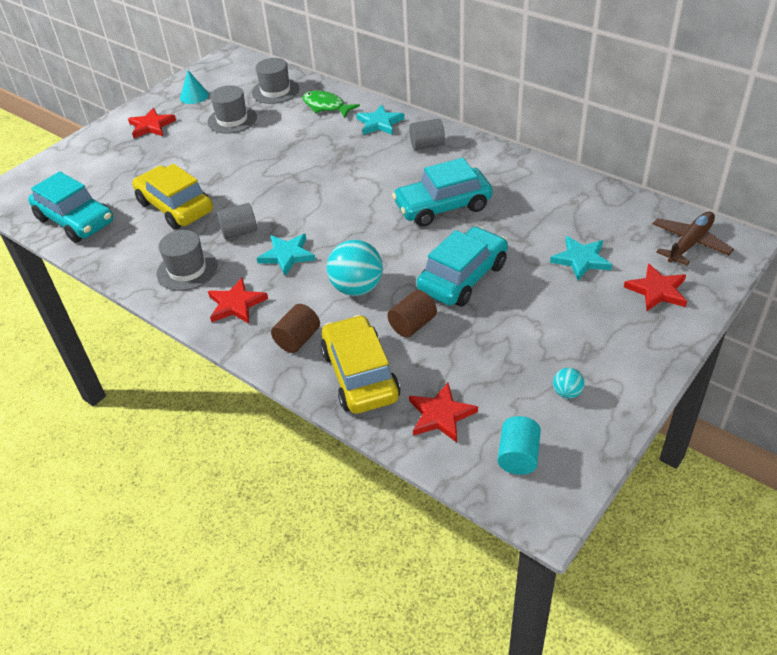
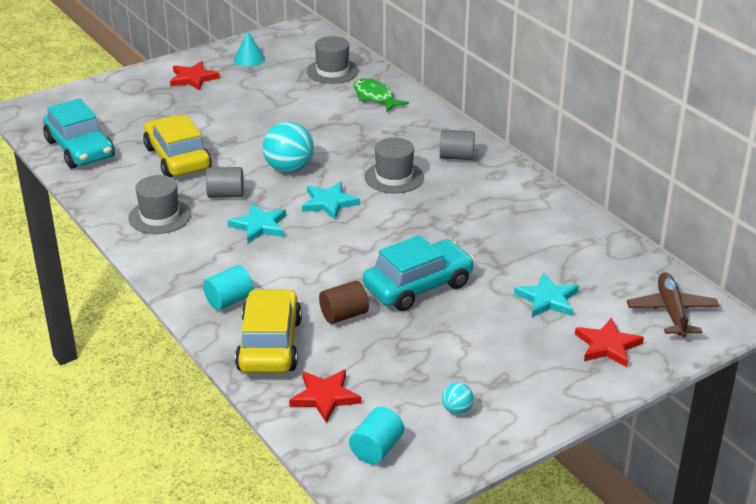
camera: 15 degrees right, 10 degrees down
(232, 120) = (274, 90): grey hat -> grey hat (394, 177)
(236, 304) = (188, 257): red star -> none
(298, 339) = (229, 300): brown cylinder -> turquoise cylinder
(357, 288) = (309, 270): turquoise ball -> turquoise ball (289, 169)
(379, 123) = (420, 125): turquoise star -> turquoise star (329, 203)
(443, 206) = (437, 218): turquoise car -> none
(689, 244) = (671, 312): brown plane -> brown plane turned 60 degrees counterclockwise

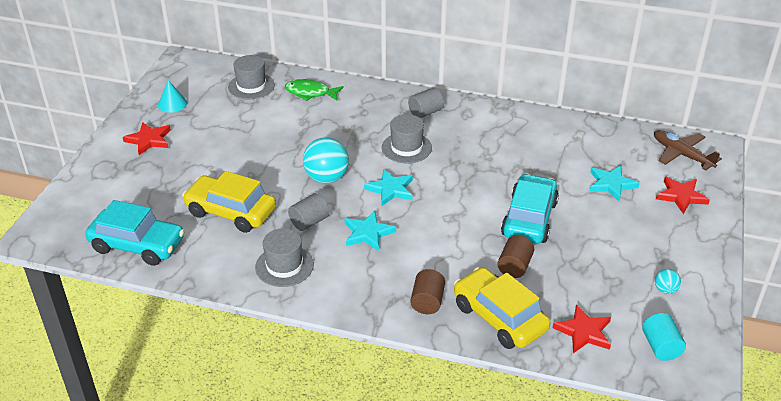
camera: 40 degrees left, 5 degrees up
(229, 300) = (427, 302): turquoise cylinder -> brown cylinder

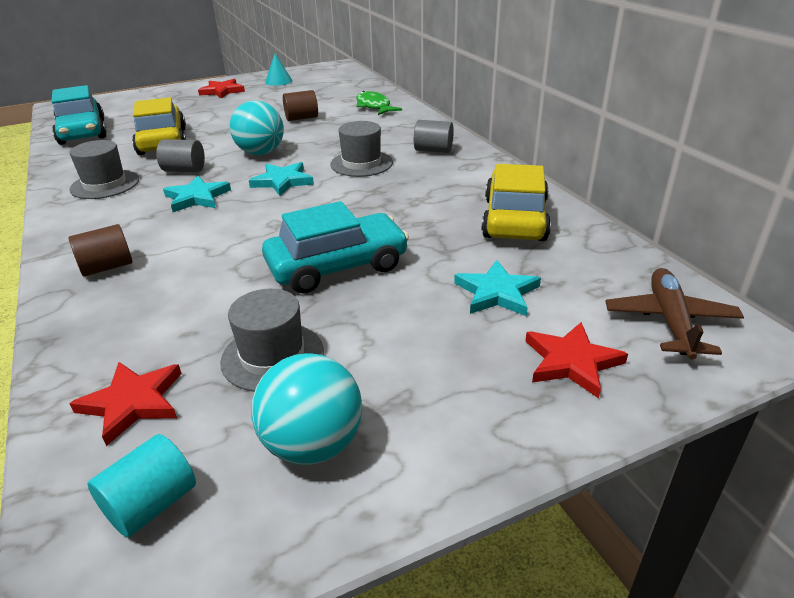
camera: 50 degrees right, 5 degrees down
(251, 86) = (345, 90): grey hat -> grey hat (272, 356)
(499, 317) = (113, 322): yellow car -> yellow car (514, 219)
(514, 266) = (228, 293): brown cylinder -> brown cylinder (301, 118)
(665, 290) = (313, 445): turquoise ball -> turquoise ball, size x2.07

